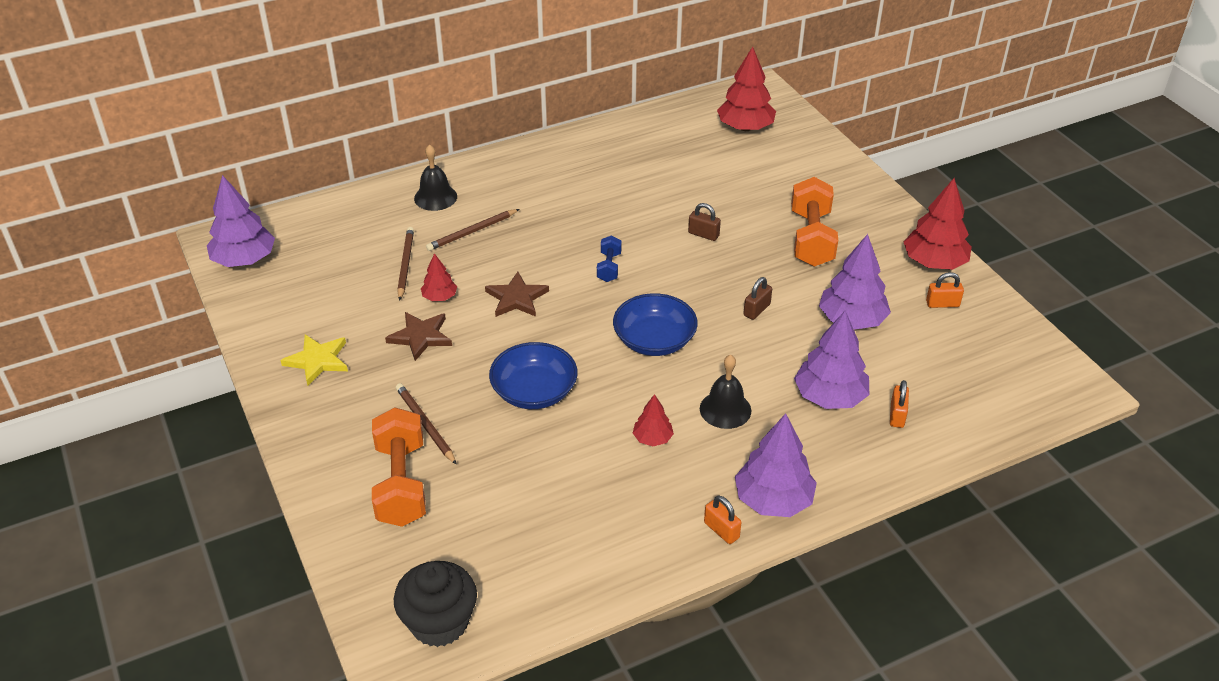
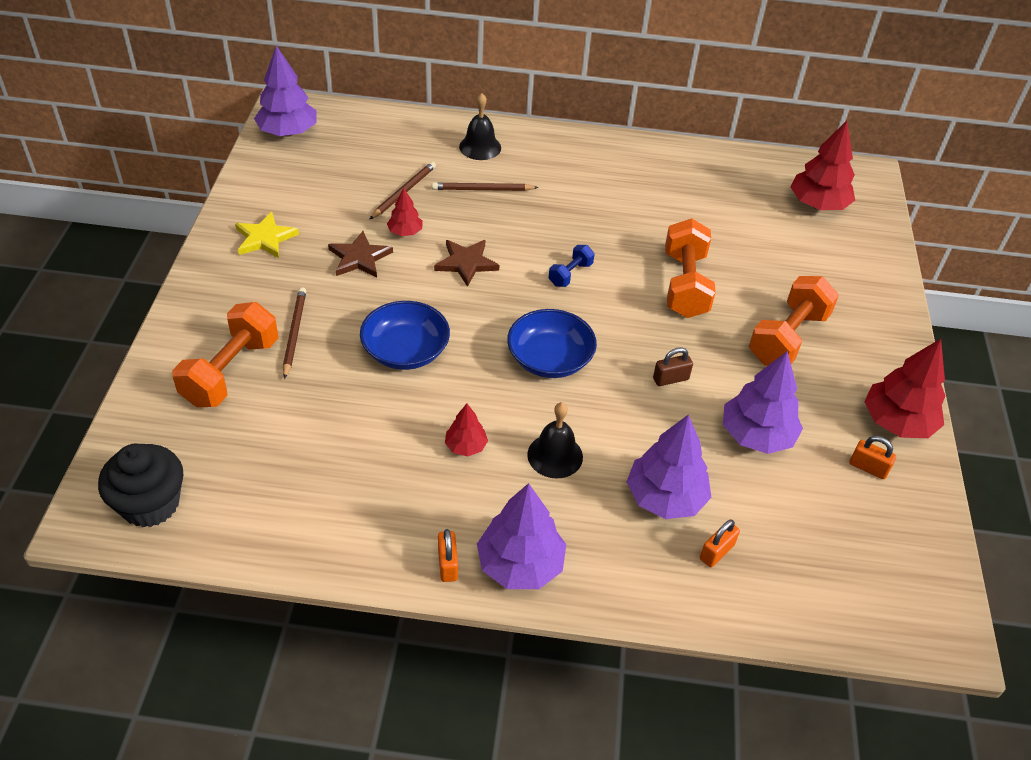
camera: 30 degrees right, 5 degrees up
(703, 234) = (685, 285): brown padlock -> orange dumbbell

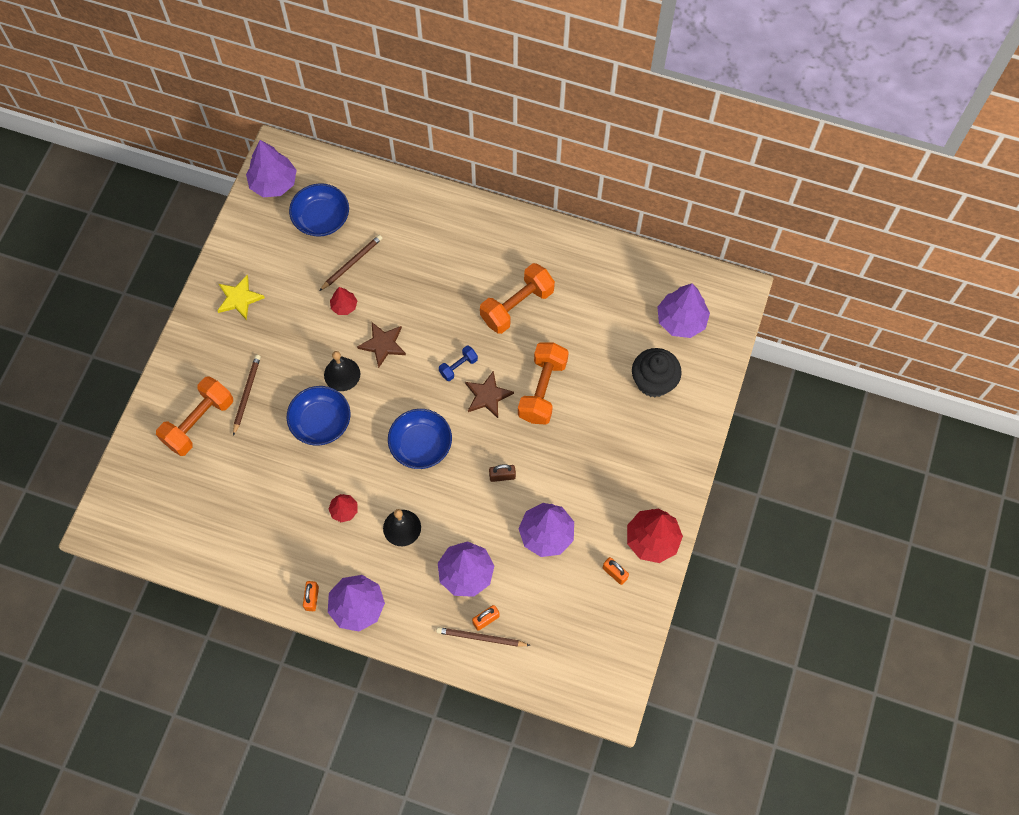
camera: 15 degrees right, 20 degrees up
(150, 504) = (136, 522): black cupcake -> black cupcake (653, 381)
(355, 157) = (321, 218): none -> blue bowl
(359, 258) = (305, 328): brown star -> brown star (487, 396)
(480, 147) = (423, 219): black bell -> black bell (342, 374)
(482, 189) = (414, 268): brown pencil -> brown pencil (481, 638)
(787, 338) = (602, 452): orange dumbbell -> orange dumbbell (517, 306)
(818, 204) = (681, 320): red tree -> purple tree

